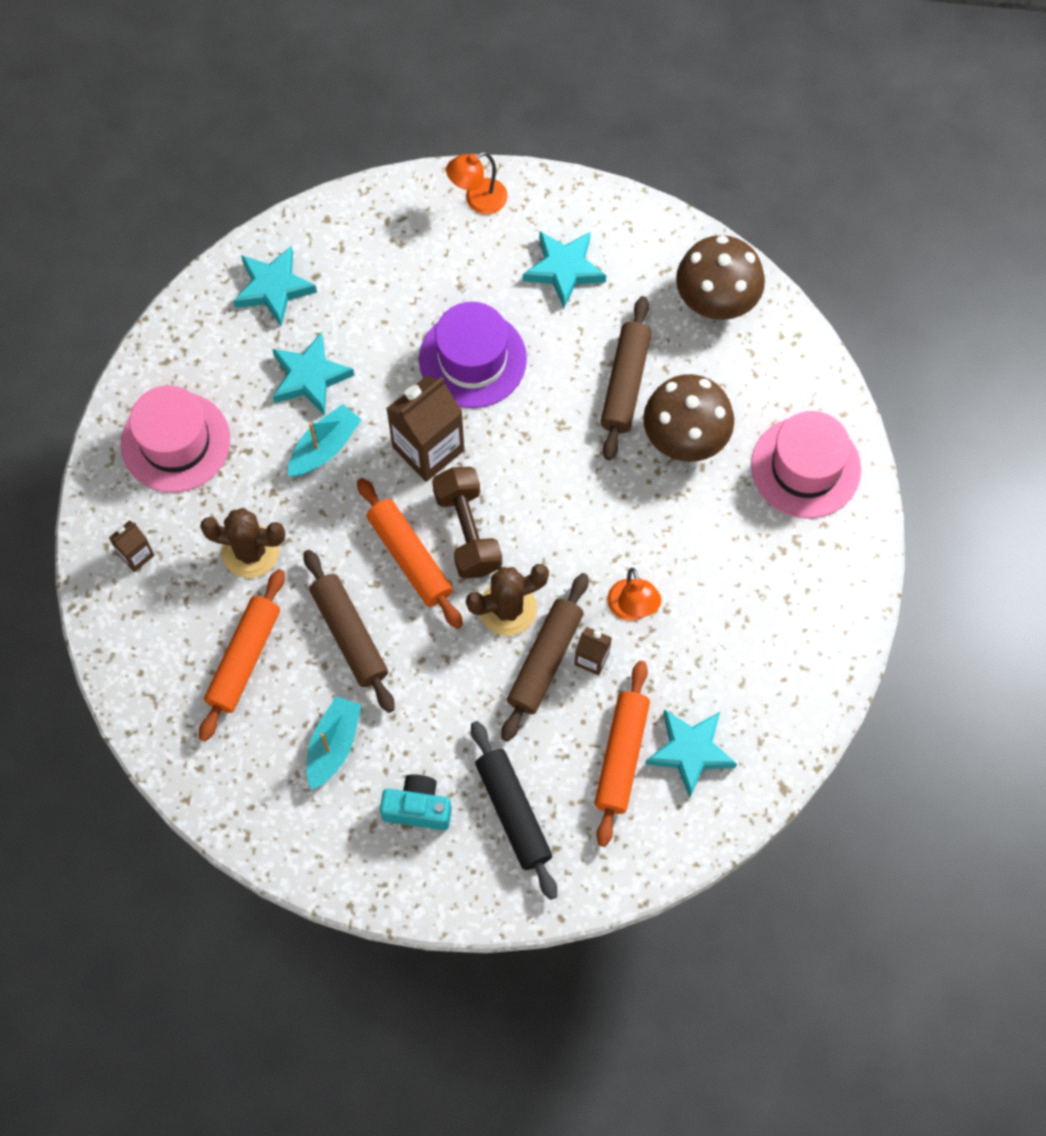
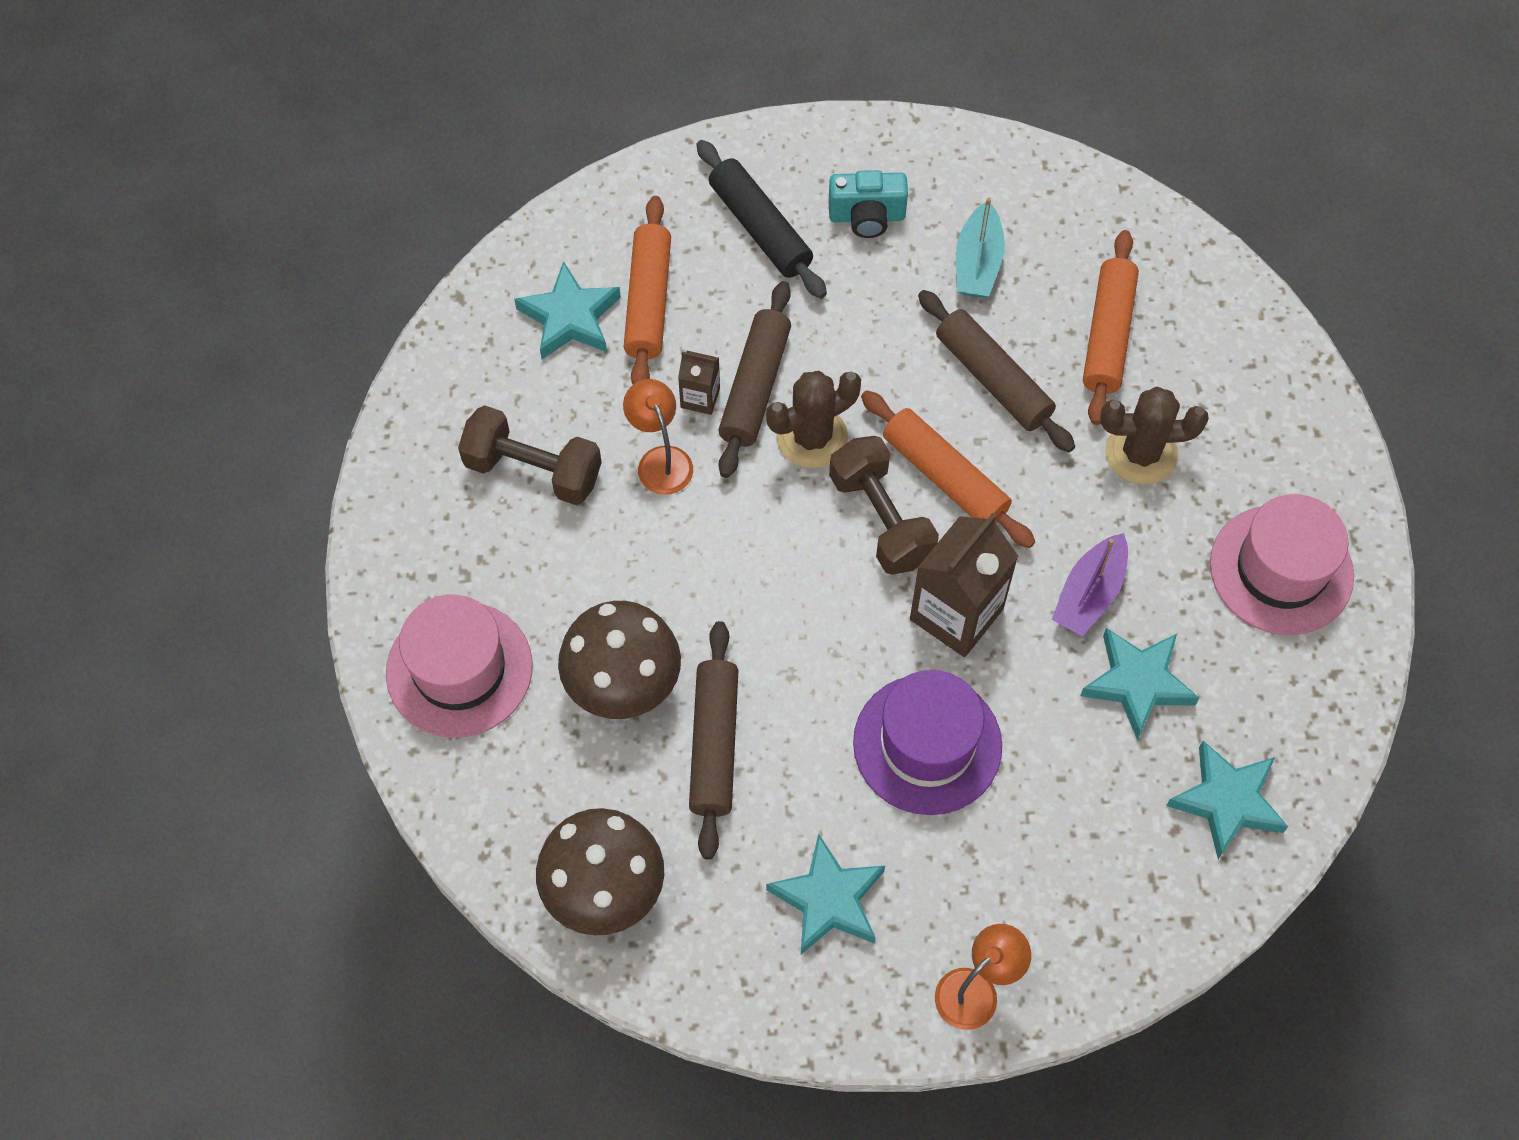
camera: 170 degrees right, 5 degrees down
(136, 555) = (1277, 428): brown carton -> none
(324, 447) = (1089, 593): turquoise boat -> purple boat
(735, 617) = (533, 470): none -> brown dumbbell

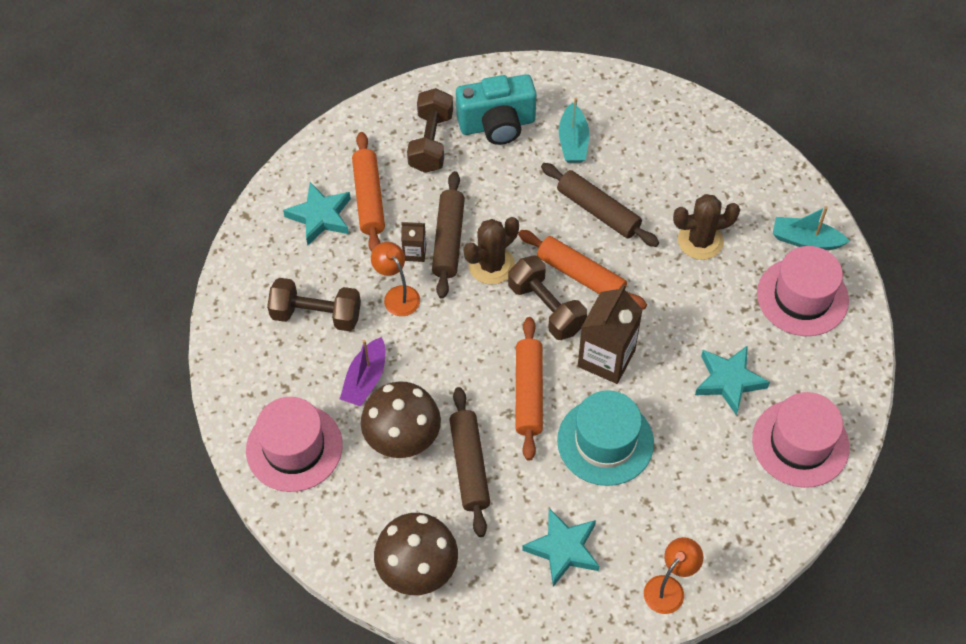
camera: 10 degrees left, 5 degrees down
(760, 228) = (431, 142): black rolling pin -> brown dumbbell
(867, 217) = (497, 125): turquoise camera -> turquoise camera, size x1.56
(927, 744) = (605, 441): purple hat -> turquoise hat
(1089, 593) = (687, 331): purple boat -> purple boat (365, 379)
(1108, 335) = (664, 173): orange rolling pin -> orange rolling pin (529, 393)
(1227, 801) = (800, 443): turquoise star -> pink hat
(1306, 480) = (806, 240): none -> turquoise boat

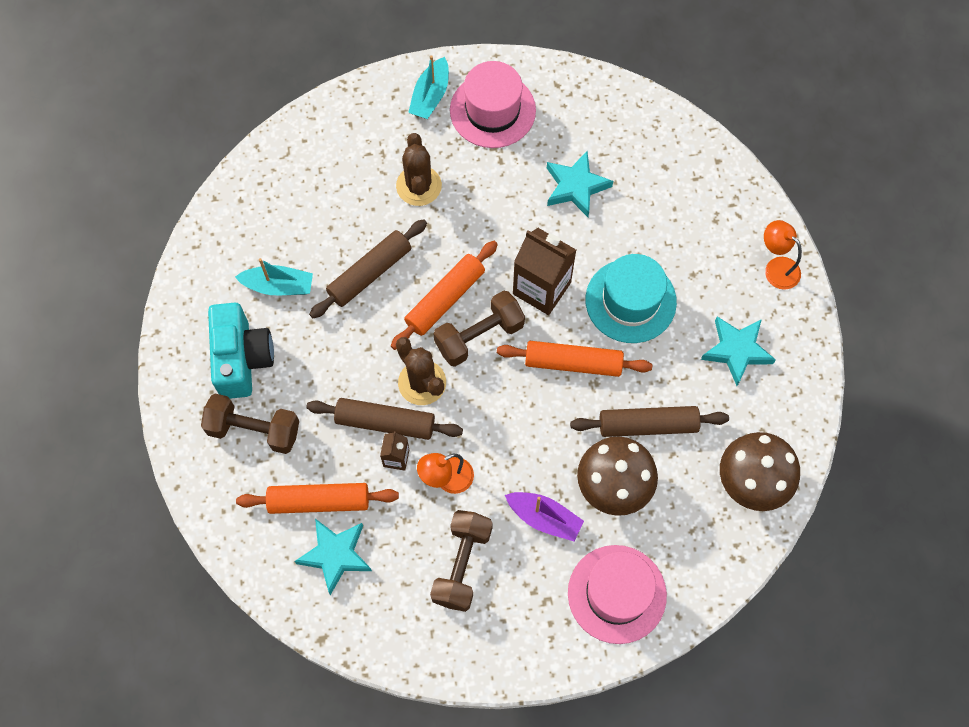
camera: 85 degrees left, 10 degrees up
(800, 443) = (643, 140): pink hat -> none

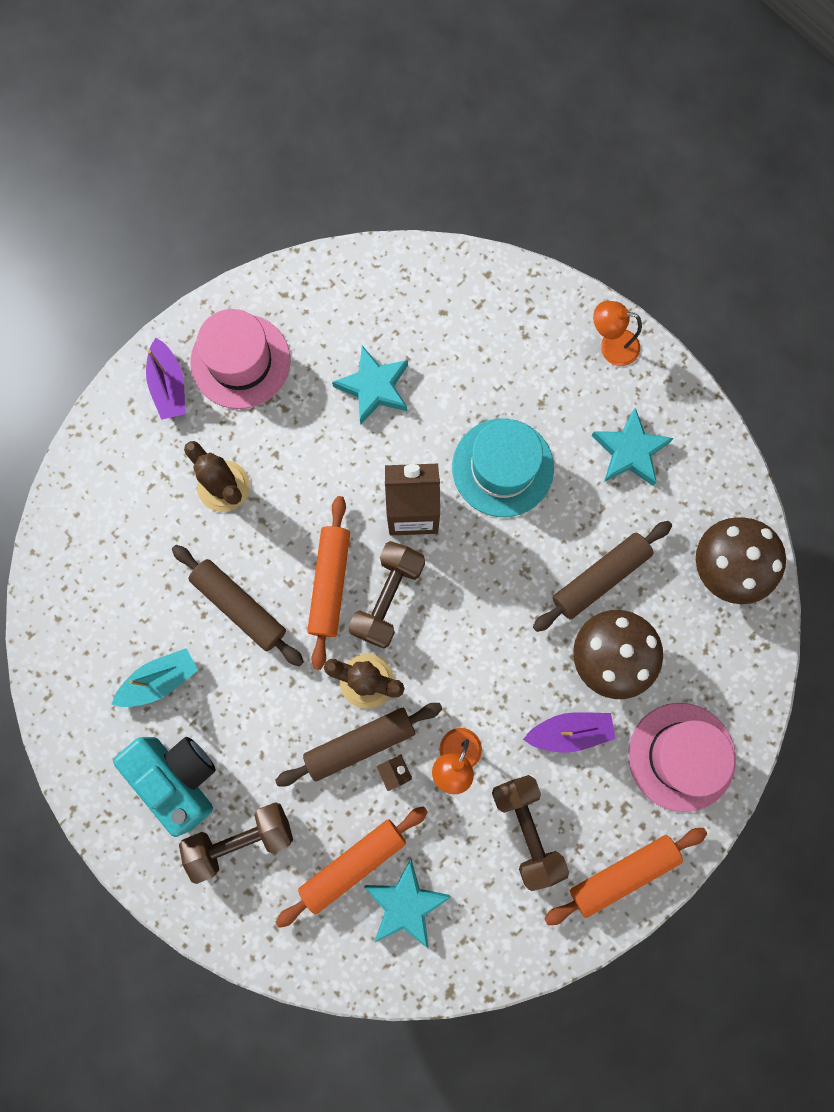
camera: 35 degrees left, 10 degrees up
(370, 273) = (239, 606): brown rolling pin -> brown rolling pin turned 60 degrees counterclockwise
(430, 96) = (169, 386): turquoise boat -> purple boat
(573, 363) = (492, 564): orange rolling pin -> orange rolling pin (623, 873)

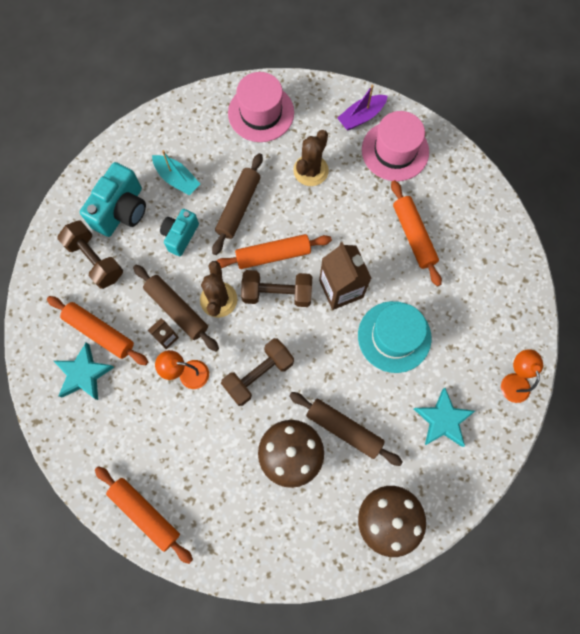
camera: 70 degrees right, 5 degrees down
(251, 704) = (180, 236): none -> turquoise camera
(374, 387) = (413, 236): turquoise star -> orange rolling pin
(526, 829) = (155, 436): brown dumbbell -> brown dumbbell (258, 374)
(569, 732) = (230, 443): purple boat -> none
(681, 756) = (239, 529): pink hat -> pink hat (261, 113)

